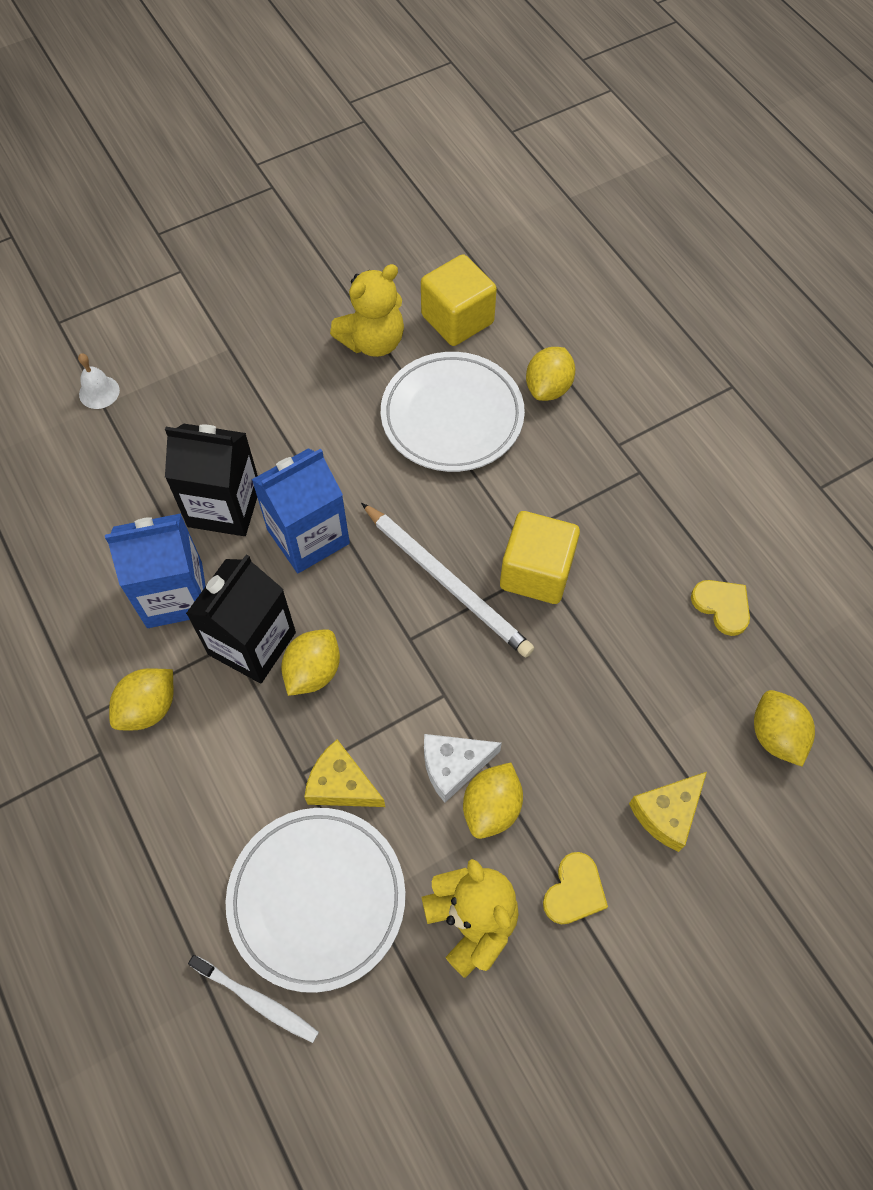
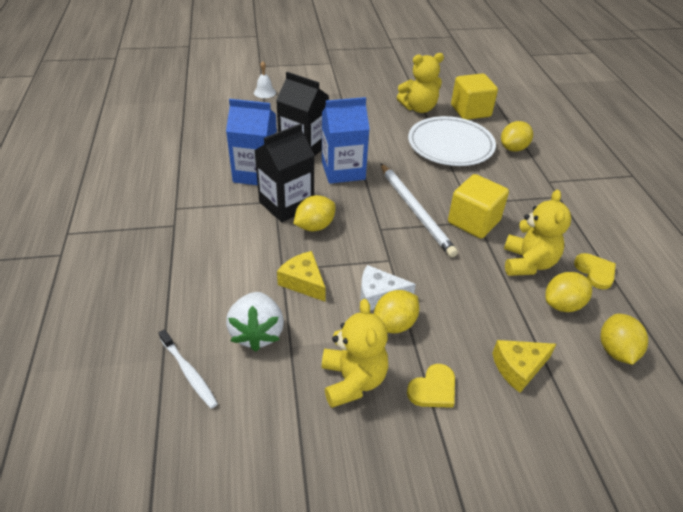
camera: 20 degrees right, 20 degrees down
(149, 708) = (212, 214): yellow lemon -> yellow lemon (562, 304)
(317, 899) = (257, 333): white plate -> white strawberry
(631, 625) = (528, 263): none -> yellow teddy bear

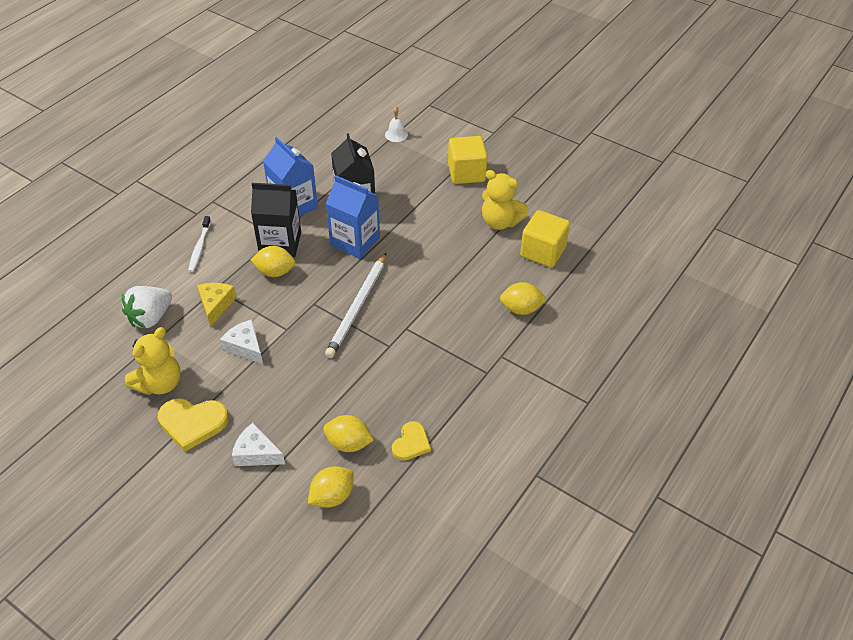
camera: 45 degrees right, 5 degrees up
(189, 373) = (92, 314): white toothbrush -> white toothbrush (199, 248)
(394, 324) = (227, 371): yellow lemon -> none
(433, 389) = (192, 423): yellow heart -> yellow heart, size x1.57
(450, 146) = (470, 272): white plate -> none
(473, 222) = (385, 344): yellow cube -> yellow cube (466, 173)
(518, 368) = (256, 453): yellow cheese -> white cheese
(528, 263) = (373, 400): yellow teddy bear -> none

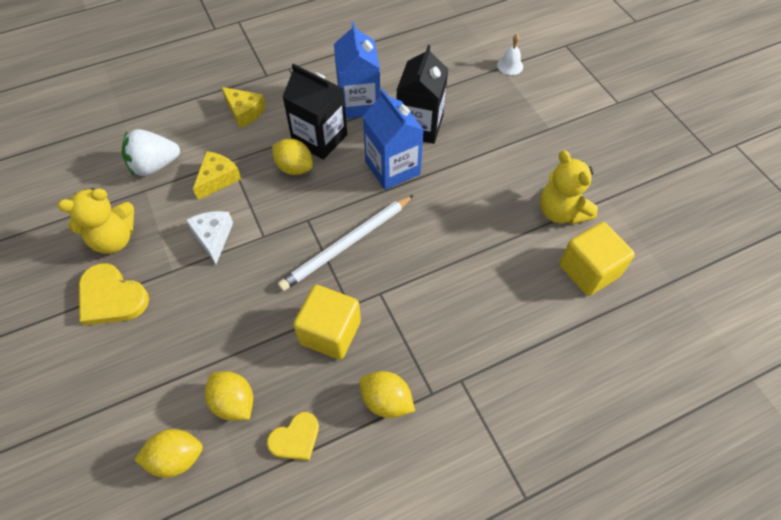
camera: 30 degrees right, 10 degrees up
(199, 248) = (244, 112): white toothbrush -> yellow cheese
(256, 453) = (142, 364): white cheese -> none
(466, 173) = (558, 138): yellow cube -> yellow cube (330, 332)
(521, 309) = (519, 331): yellow lemon -> yellow lemon (386, 401)

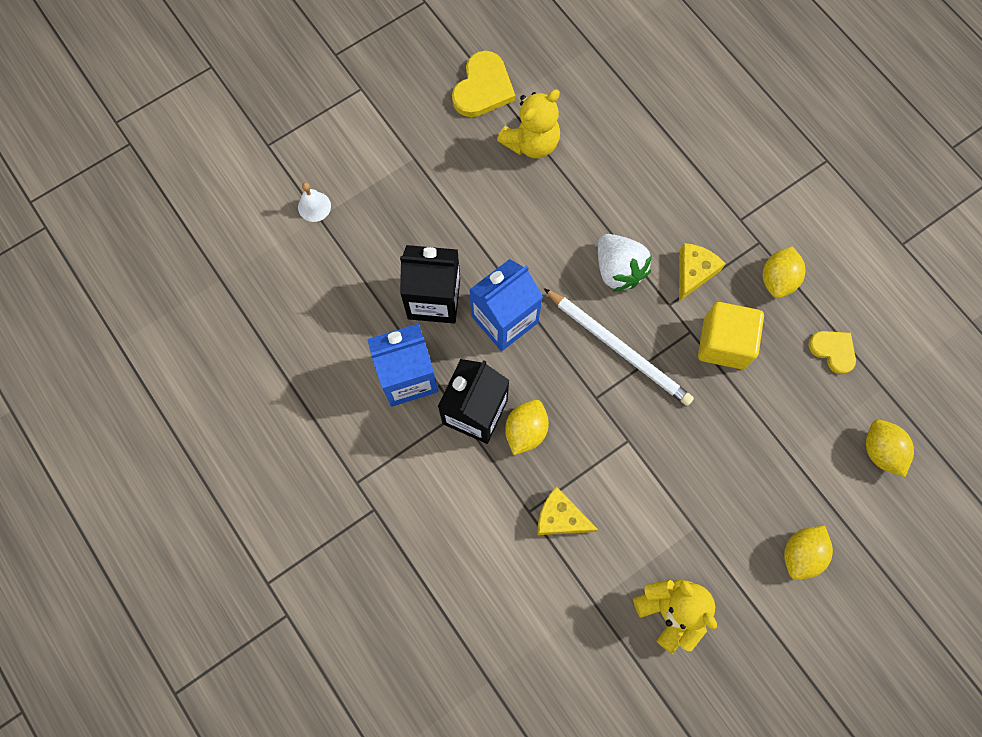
camera: 100 degrees left, 15 degrees up
(111, 297) = (742, 582): yellow heart -> yellow heart (483, 88)
(154, 165) = (555, 605): white strawberry -> white strawberry (618, 270)
(213, 237) = (642, 496): white cheese -> none
(234, 402) = (817, 415): yellow lemon -> yellow lemon (801, 554)
(244, 112) = (446, 518): yellow cheese -> yellow cheese (693, 272)
(588, 270) = (598, 116): yellow cube -> none

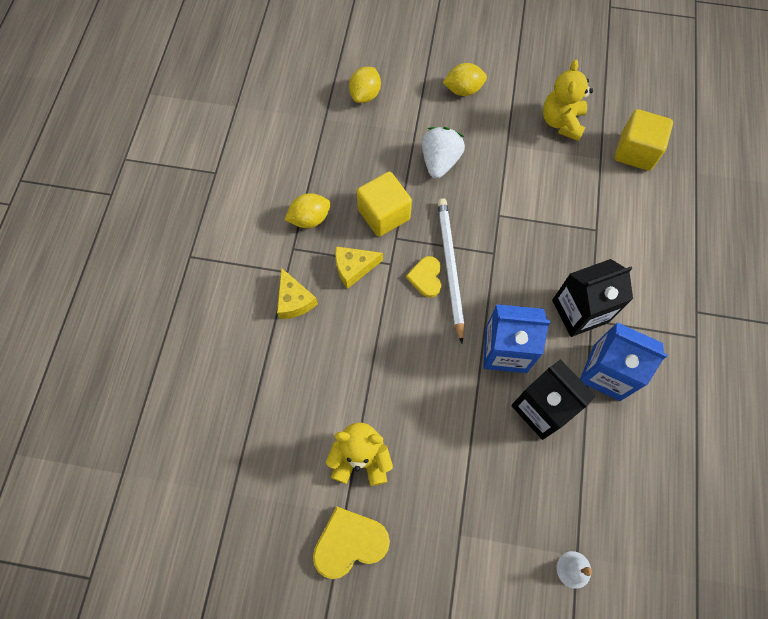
camera: 135 degrees left, 5 degrees down
(525, 430) = (557, 273): yellow lemon -> none
(560, 517) = (580, 211): yellow cheese -> yellow cheese (294, 300)
(568, 647) = (635, 152): none -> yellow cube
(618, 270) = (398, 313): white strawberry -> white strawberry (440, 161)
(833, 351) = (327, 157): yellow heart -> yellow heart (426, 277)

